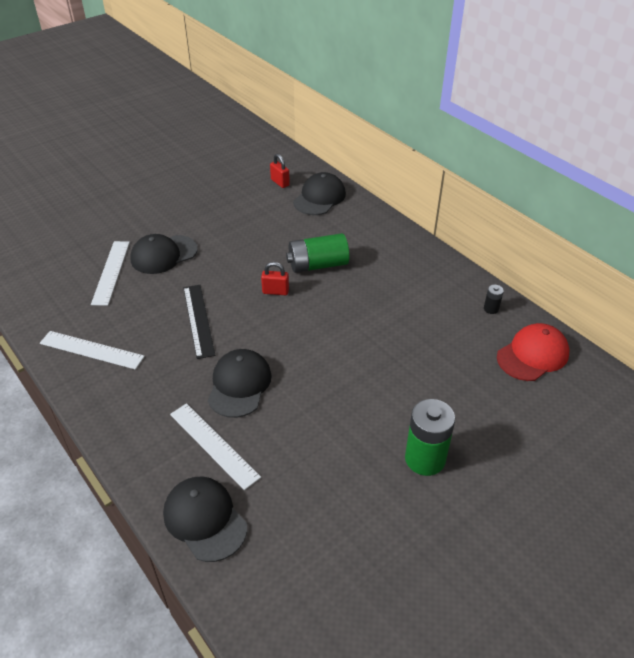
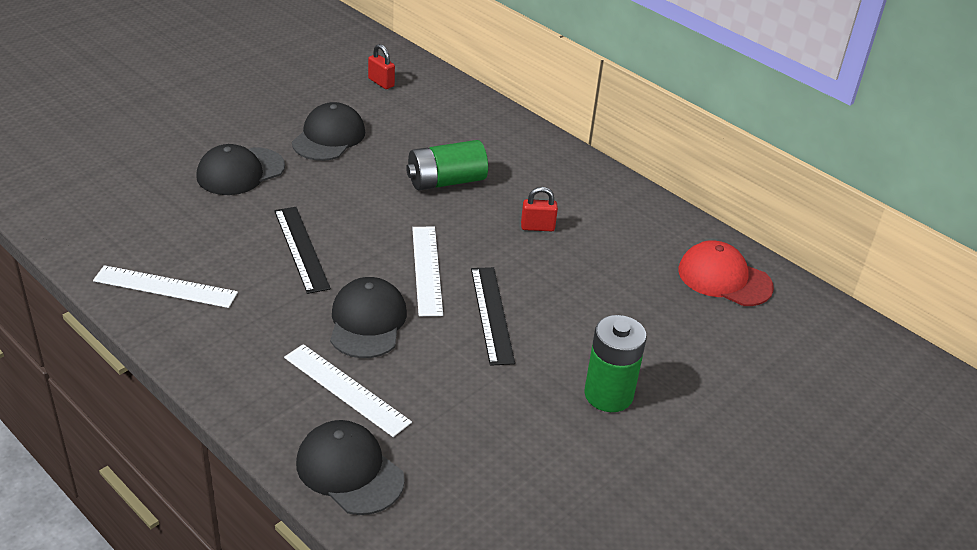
camera: 10 degrees left, 5 degrees down
(111, 272) = (172, 194): white ruler -> white ruler (426, 270)
(275, 291) = (396, 213): red padlock -> red padlock (537, 227)
(319, 198) = (436, 101): black cap -> black cap (329, 137)
(338, 382) = (492, 314): none -> black ruler
(491, 309) = (669, 228): black battery -> none
(532, 355) = (724, 278): red cap -> red cap turned 105 degrees counterclockwise

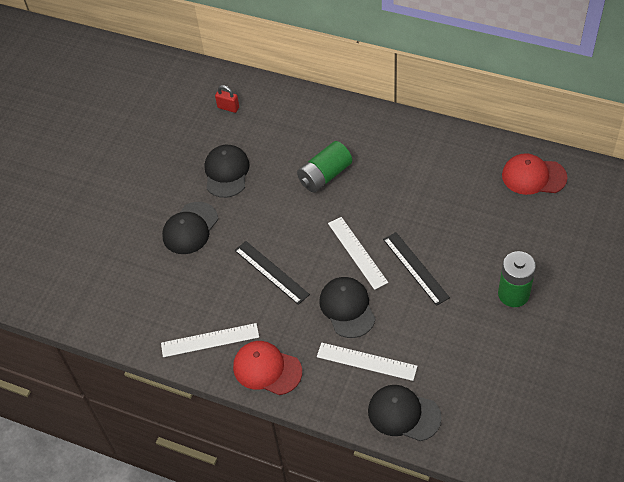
camera: 15 degrees left, 15 degrees up
(209, 345) = (267, 369): none -> red cap
(537, 227) = (403, 187): red padlock -> none

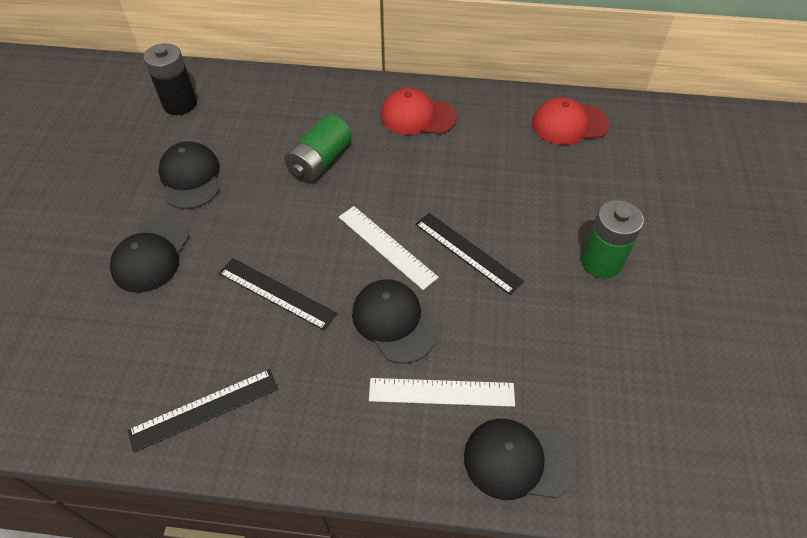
camera: 20 degrees left, 0 degrees up
(210, 340) = (204, 409): white ruler -> black ruler
(228, 107) = (180, 104): red padlock -> black battery
(267, 369) = (299, 436): red cap -> red cap (417, 116)

